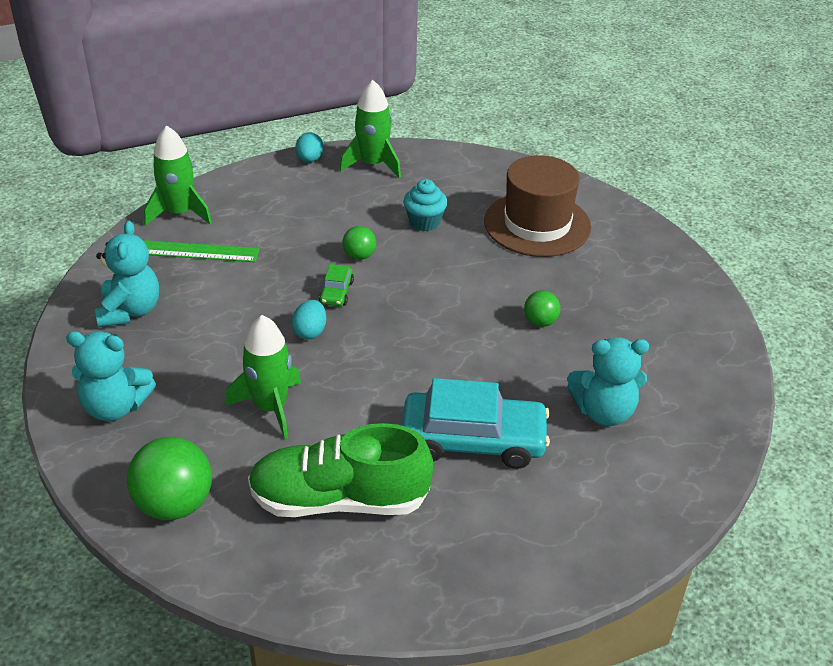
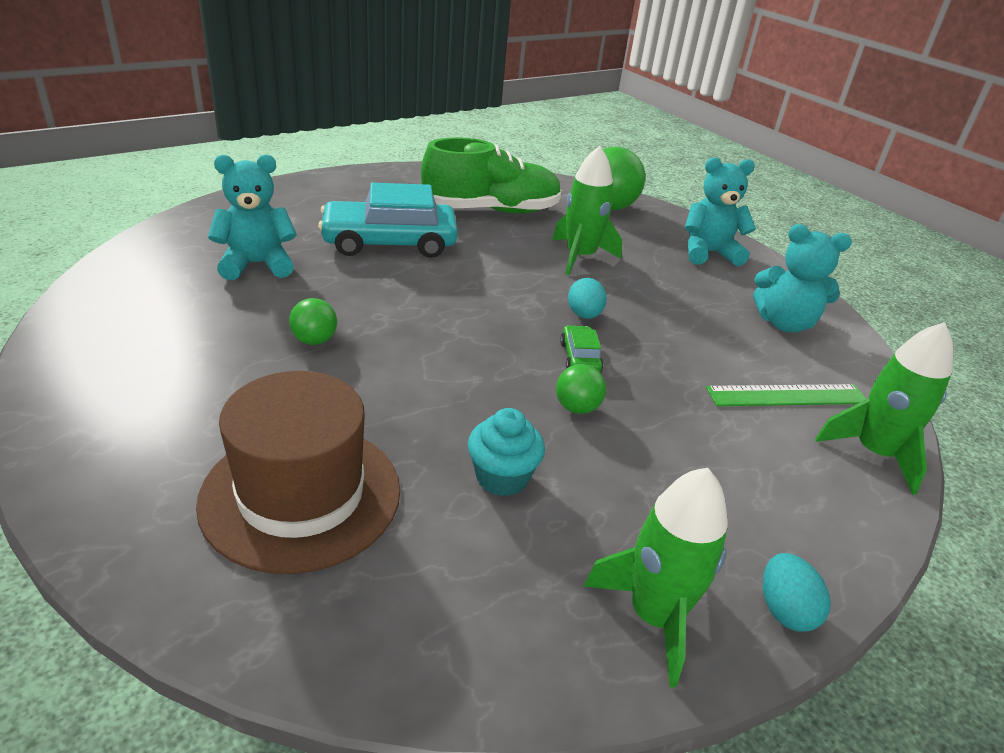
camera: 165 degrees right, 5 degrees down
(130, 311) = (784, 323): turquoise teddy bear -> turquoise teddy bear turned 60 degrees counterclockwise

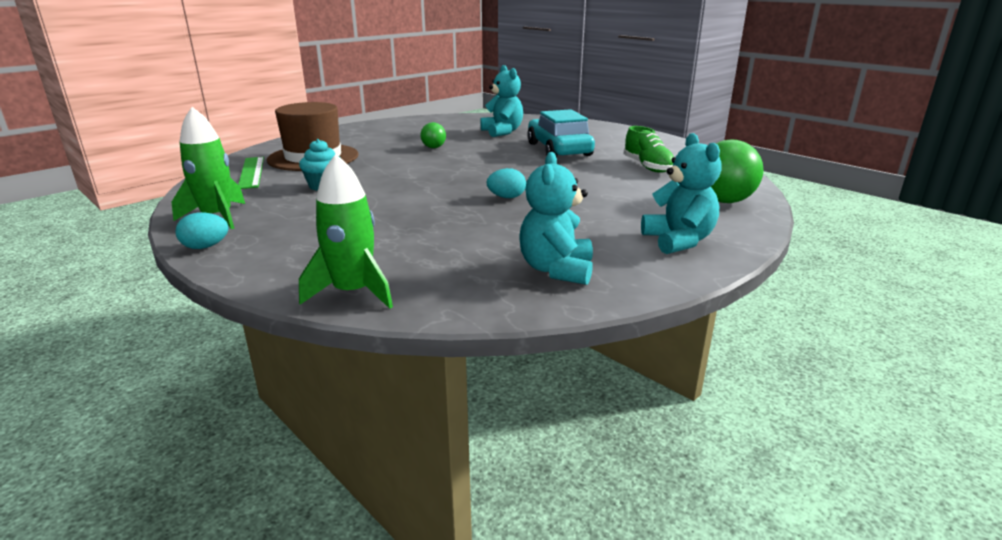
camera: 85 degrees right, 10 degrees down
(491, 210) = (647, 167): green shoe -> green shoe, size x0.61
(577, 408) = (389, 198): green ball -> none
(580, 257) = (601, 194): green rocket -> none
(580, 357) = (448, 198): green car -> none
(787, 396) = (427, 262): green ruler -> green ruler (251, 172)

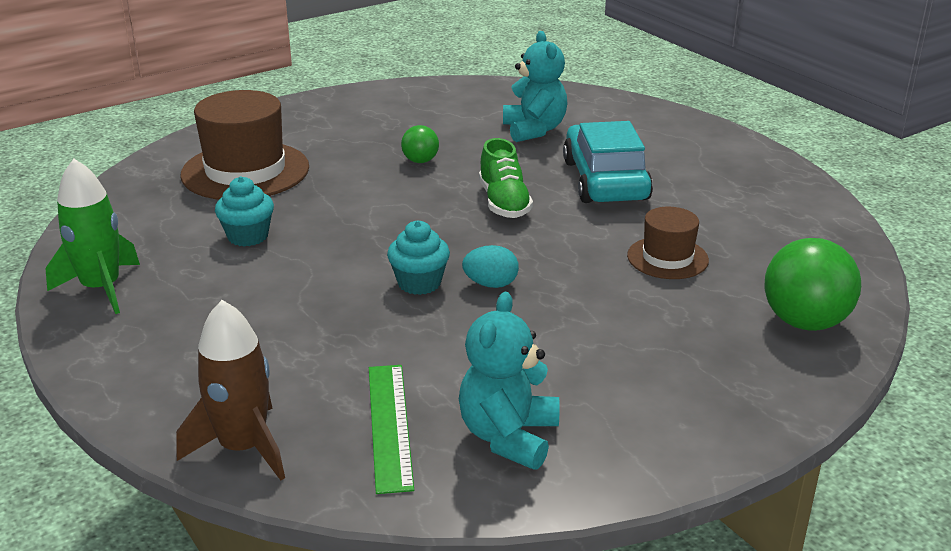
camera: 10 degrees right, 5 degrees up
(205, 247) = (81, 345): turquoise egg -> none
(251, 172) = (157, 197): green ruler -> green ruler (389, 425)
(353, 292) = (243, 447): green rocket -> brown rocket
(456, 200) = (419, 283): none -> turquoise cupcake
(618, 179) = (667, 258): none -> brown hat
(647, 167) = (724, 234): green shoe -> green shoe (504, 202)
(678, 241) = (697, 400): turquoise teddy bear -> none

